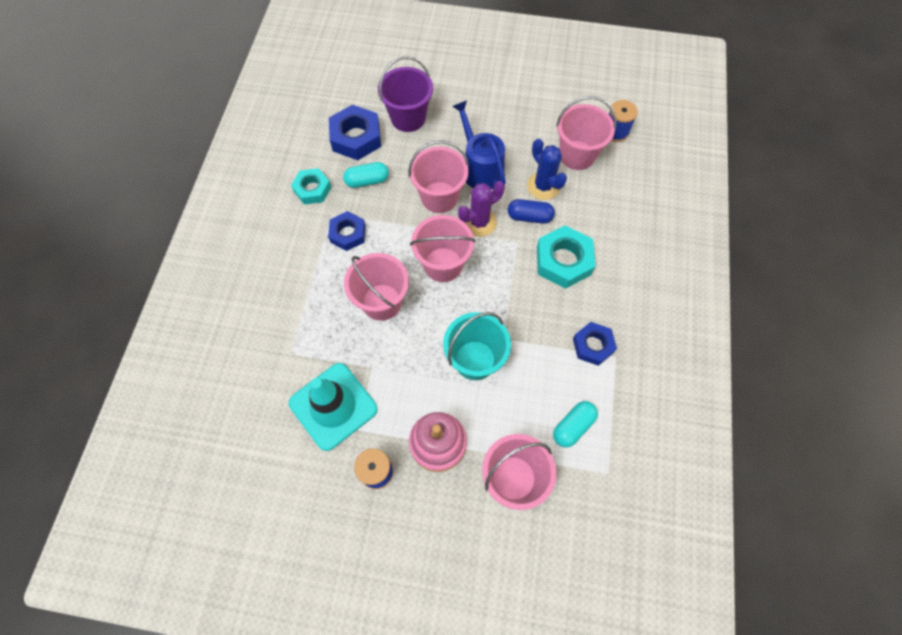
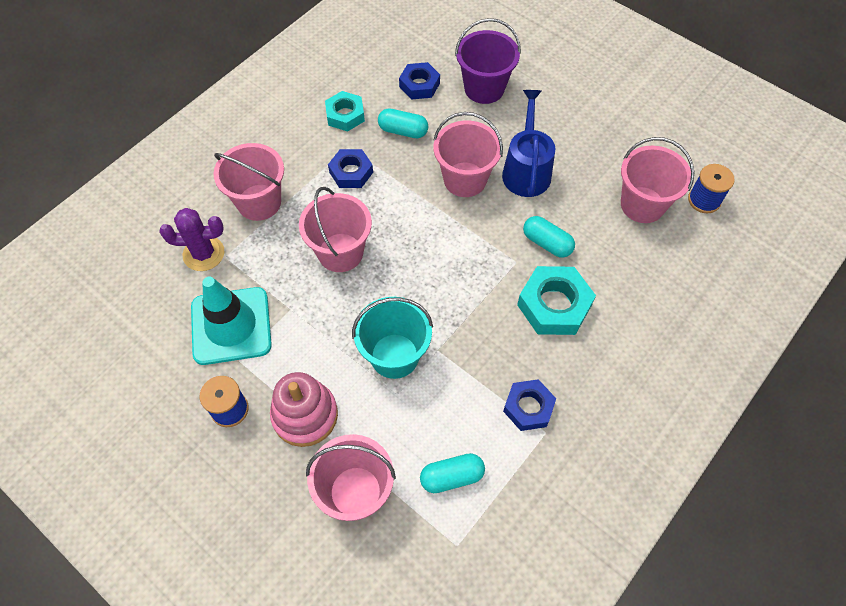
camera: 30 degrees right, 5 degrees down
(356, 138) = (419, 85): blue nut -> blue nut, size x0.65
(443, 264) = (424, 247): pink bucket -> pink bucket (259, 202)
(479, 222) = (489, 223): purple cactus -> purple cactus (203, 253)
(529, 217) = (547, 243): blue capsule -> turquoise capsule
(543, 186) = (583, 219): blue cactus -> none

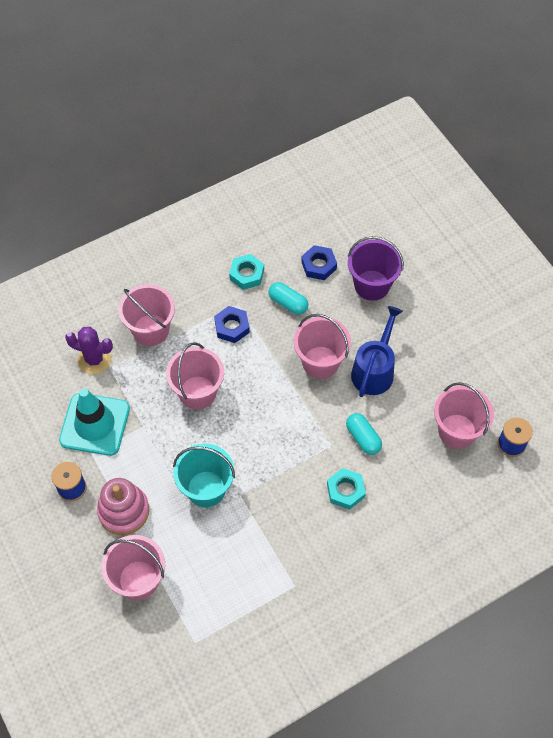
camera: 20 degrees right, 0 degrees up
(452, 477) = (211, 593): turquoise capsule -> none
(528, 407) = (290, 563): blue nut -> none
(554, 305) = (345, 490): turquoise nut -> turquoise nut, size x0.65

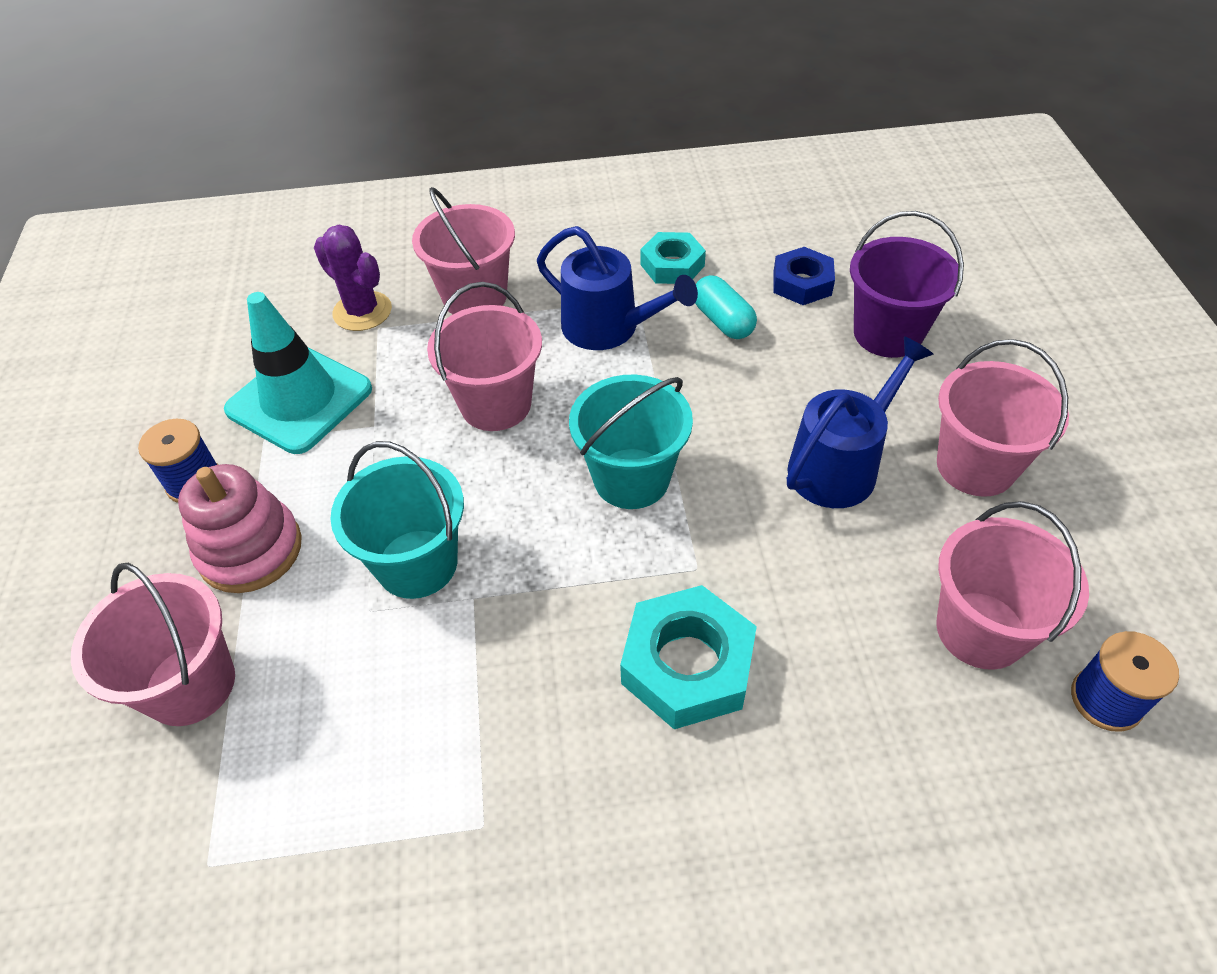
camera: 25 degrees right, 10 degrees down
(232, 327) = (608, 328): blue nut -> blue watering can
(283, 411) = (631, 478): none -> turquoise bucket
(320, 362) = (740, 422): pink bucket -> pink bucket (975, 466)
(345, 490) = (687, 664): turquoise nut -> turquoise nut, size x1.53
(363, 438) = (767, 576): turquoise capsule -> none

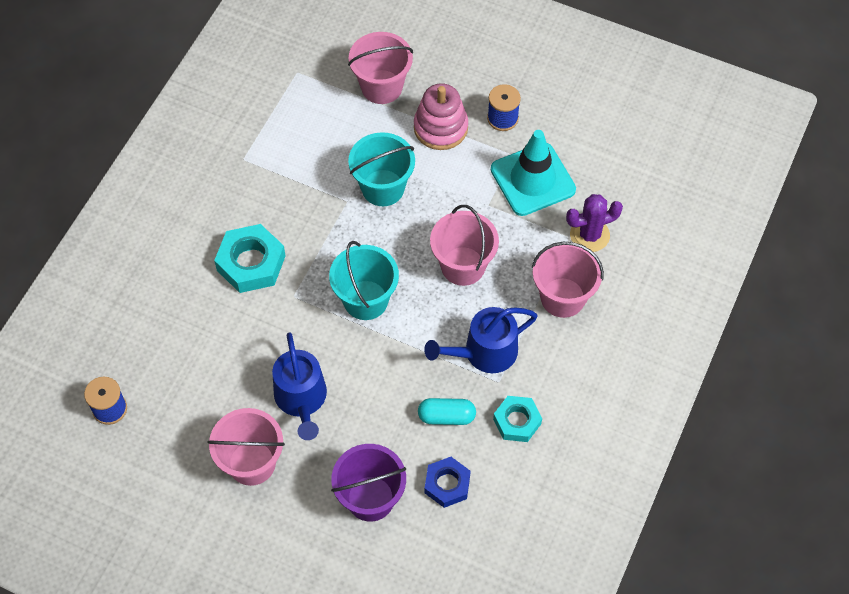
camera: 120 degrees right, 10 degrees up
(980, 630) = (174, 387): pink bucket -> none

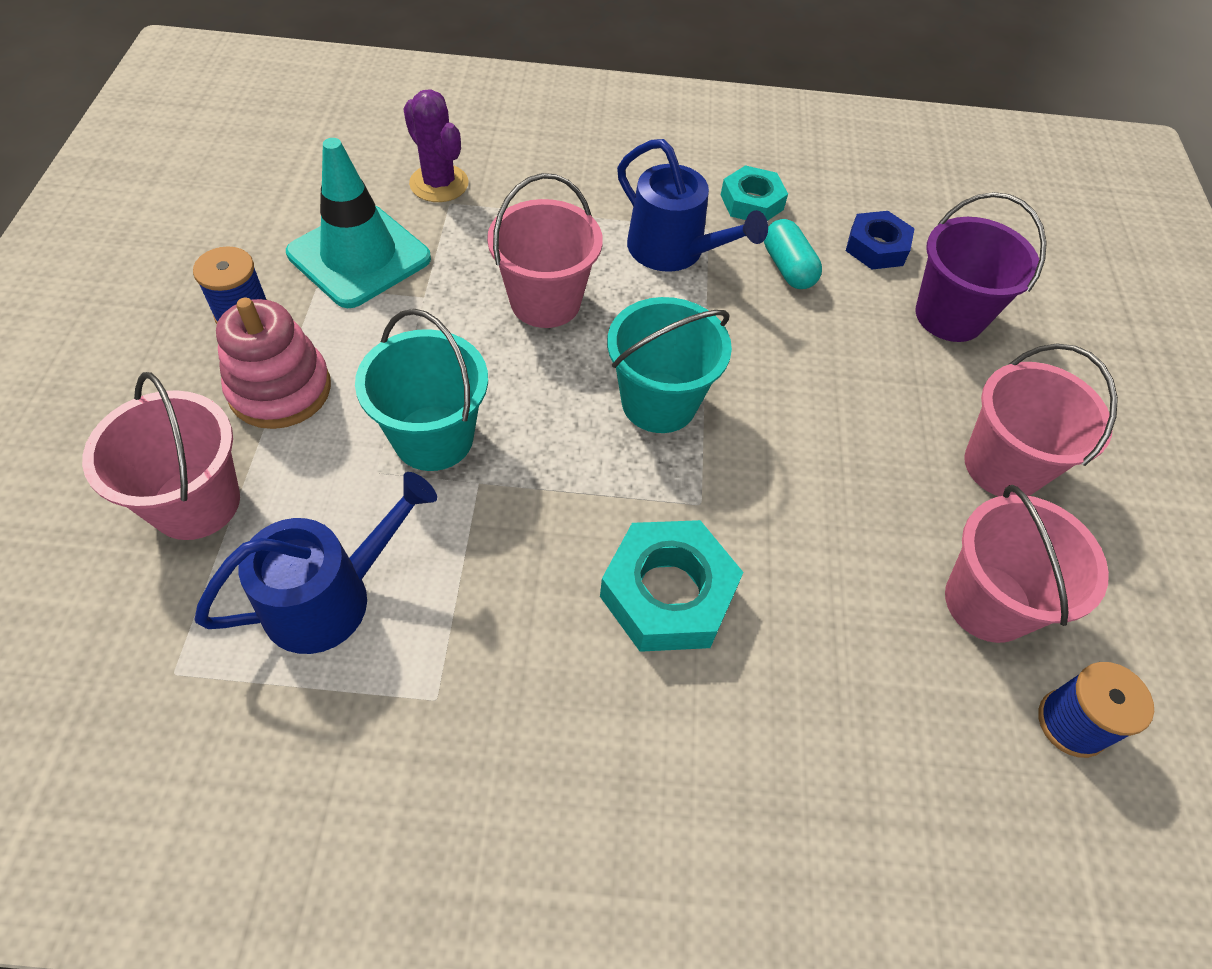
camera: 115 degrees left, 5 degrees down
(301, 399) = (867, 435): blue watering can -> blue watering can (329, 597)
(562, 297) = (550, 192): pink bucket -> pink bucket (987, 602)

